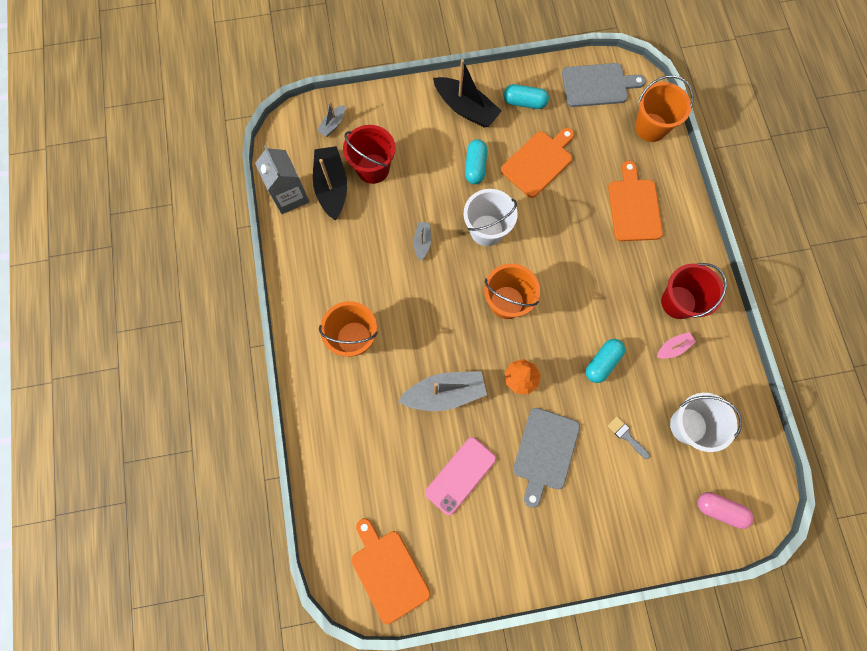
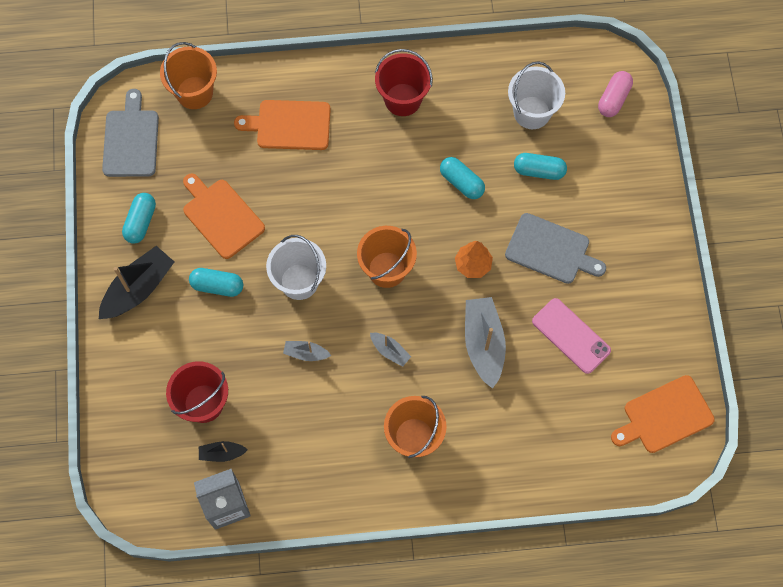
camera: 85 degrees left, 5 degrees down
(332, 187) = (222, 453): black boat -> black boat, size x0.51
(333, 124) = (136, 448): grey boat -> grey boat (390, 351)
(626, 436) = (539, 171): grey brush -> turquoise capsule
(673, 347) = (451, 113): pink boat -> none

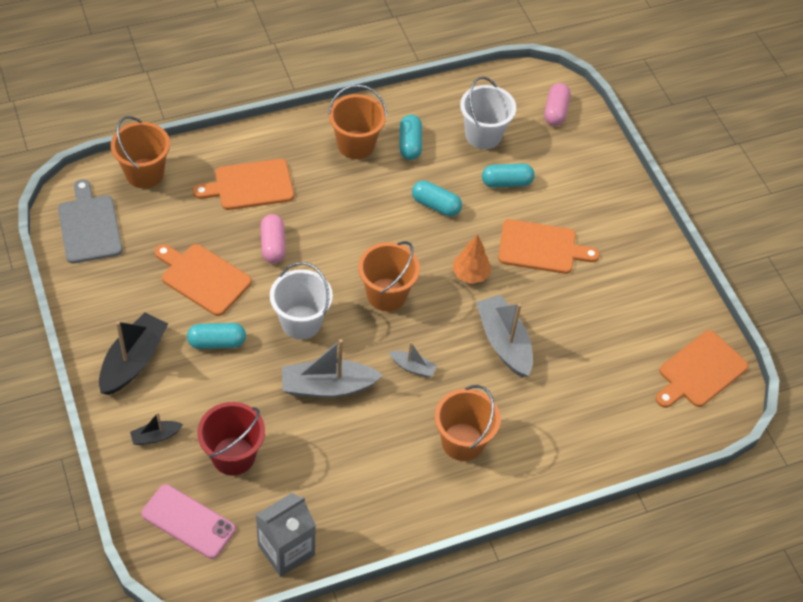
camera: 20 degrees left, 15 degrees down
(141, 222) = (119, 299): turquoise capsule -> turquoise capsule (410, 144)
(222, 453) = (267, 500): black boat -> black boat (156, 436)
(294, 195) = (273, 245): none -> pink capsule
(306, 353) = (328, 386): grey boat -> grey boat, size x1.97
(403, 99) = (356, 145): red bucket -> orange bucket
(551, 250) = (541, 247): grey cutting board -> orange cutting board
(571, 336) = (586, 318): pink phone -> pink phone (188, 521)

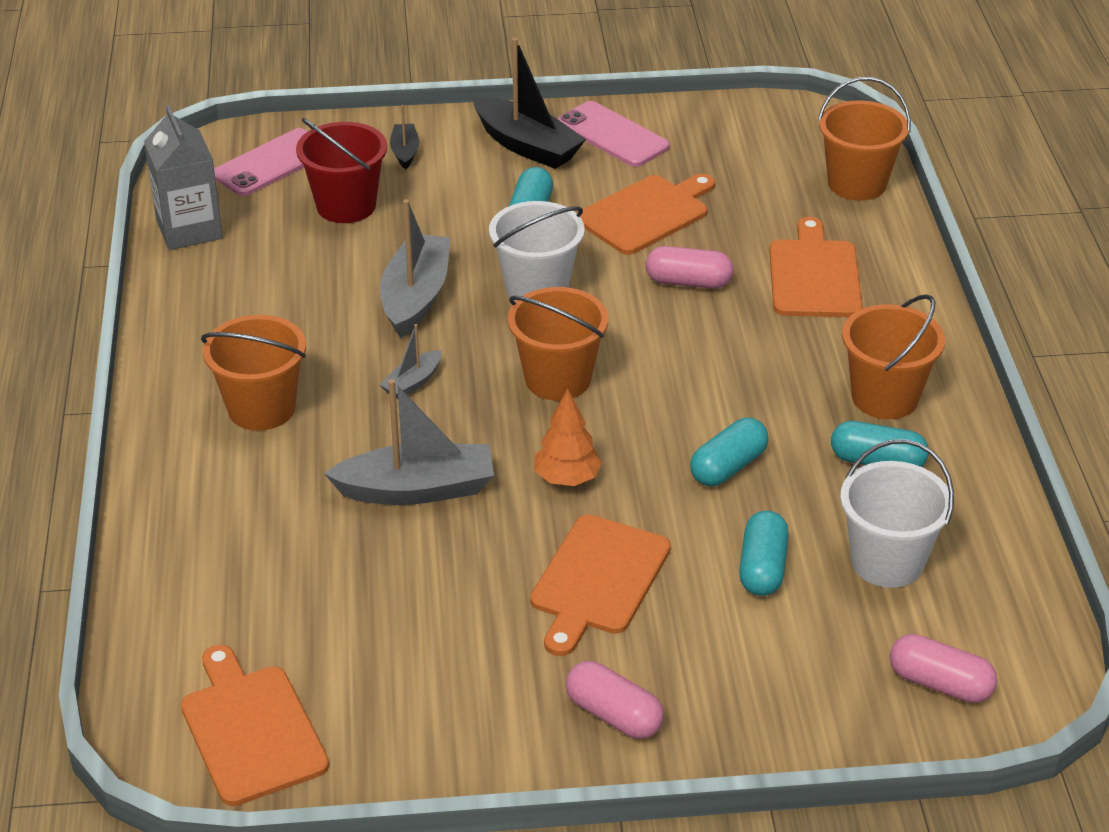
camera: 110 degrees right, 15 degrees down
(89, 226) = (766, 131): grey cutting board -> none
(110, 312) = (612, 135): none -> pink phone
(626, 227) = (613, 715): none -> pink capsule

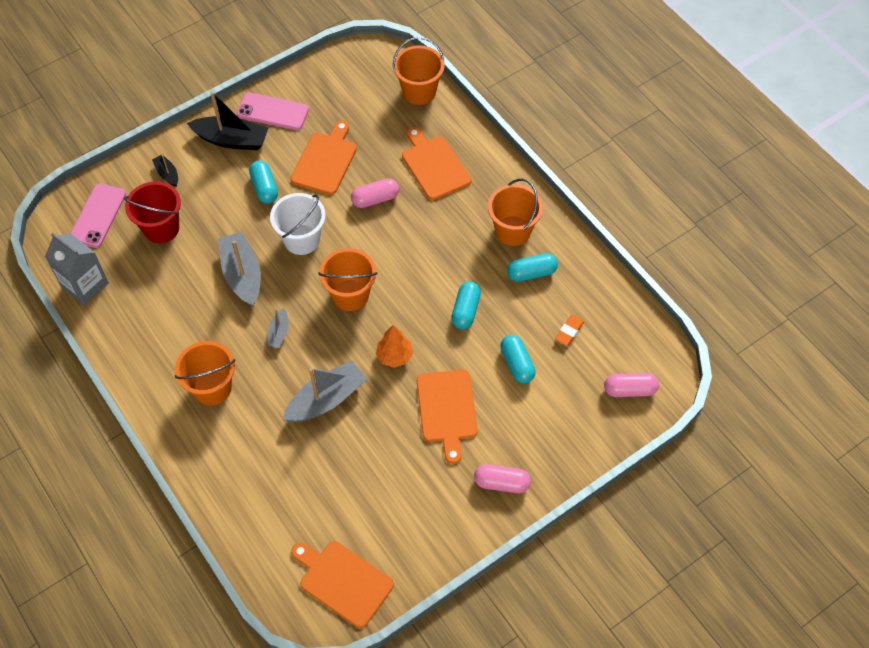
camera: 30 degrees left, 20 degrees up
(887, 561) = (569, 331): white bucket -> orange eraser

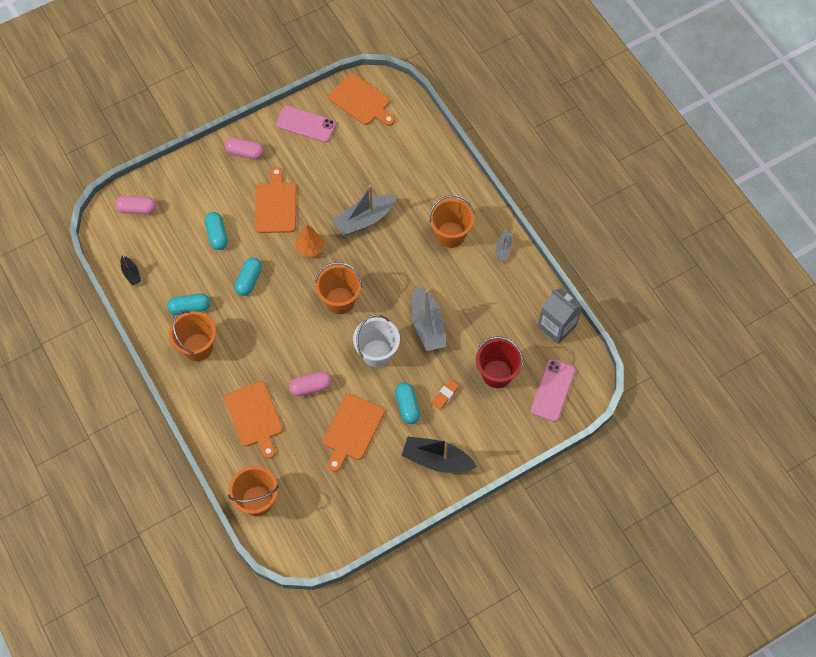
camera: 175 degrees left, 5 degrees up
(167, 174) = (494, 428): black boat -> black boat (131, 273)
(272, 112) = (398, 488): pink phone -> pink phone (306, 124)
(279, 333) = (398, 274): grey boat -> grey boat (503, 248)
(569, 331) = (171, 257): orange eraser -> orange eraser (445, 395)

